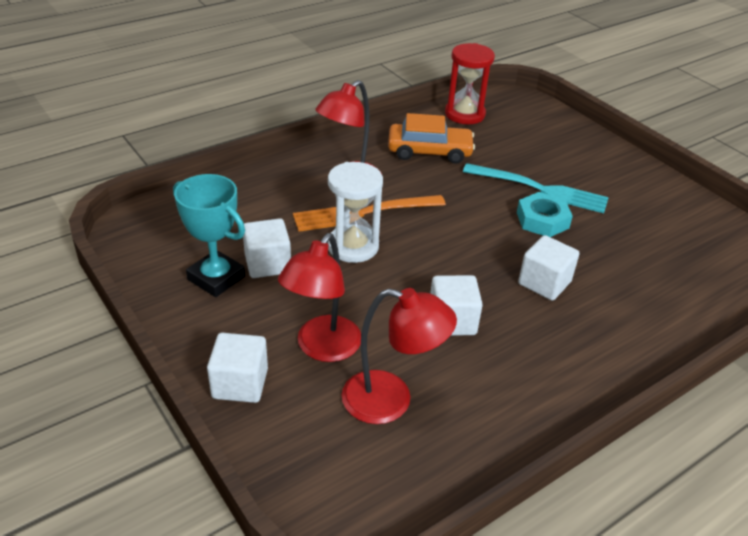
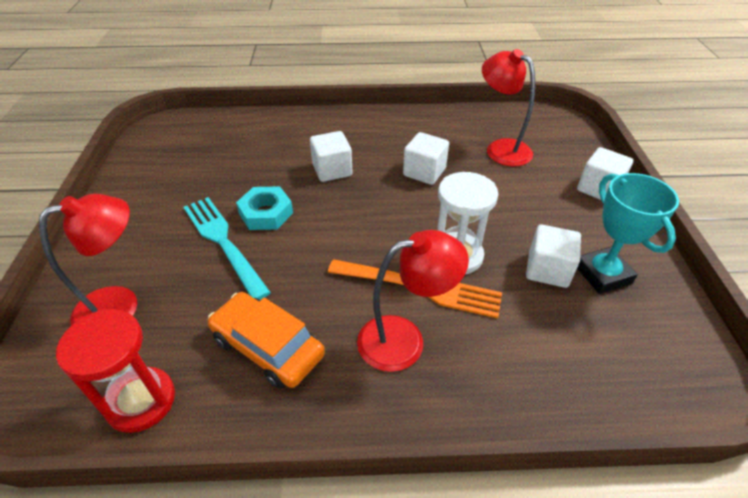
camera: 145 degrees left, 5 degrees up
(322, 348) = (530, 188): red lamp -> red lamp (120, 305)

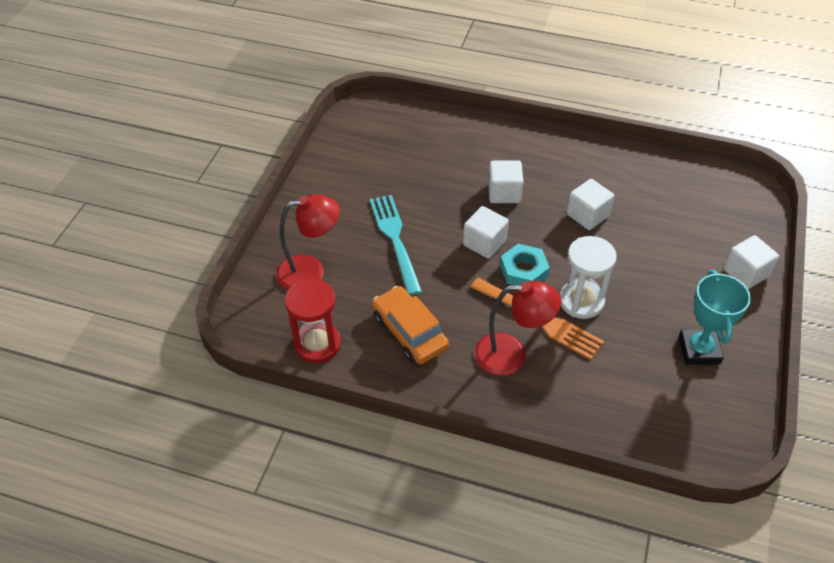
camera: 20 degrees right, 5 degrees up
(266, 213) = (435, 222): turquoise nut -> turquoise nut (523, 270)
(501, 148) = (673, 208): red lamp -> none
(547, 270) = (653, 333): white cube -> white cube (484, 243)

